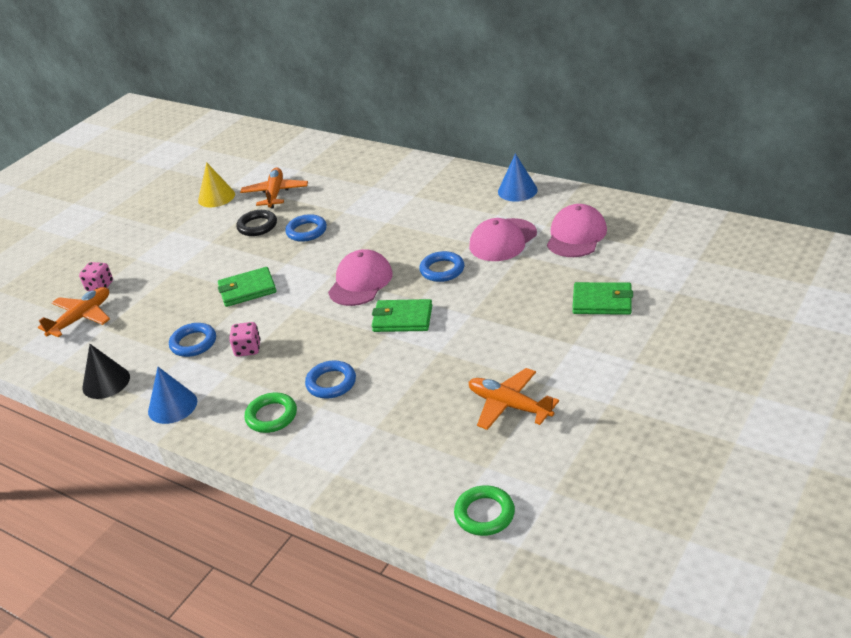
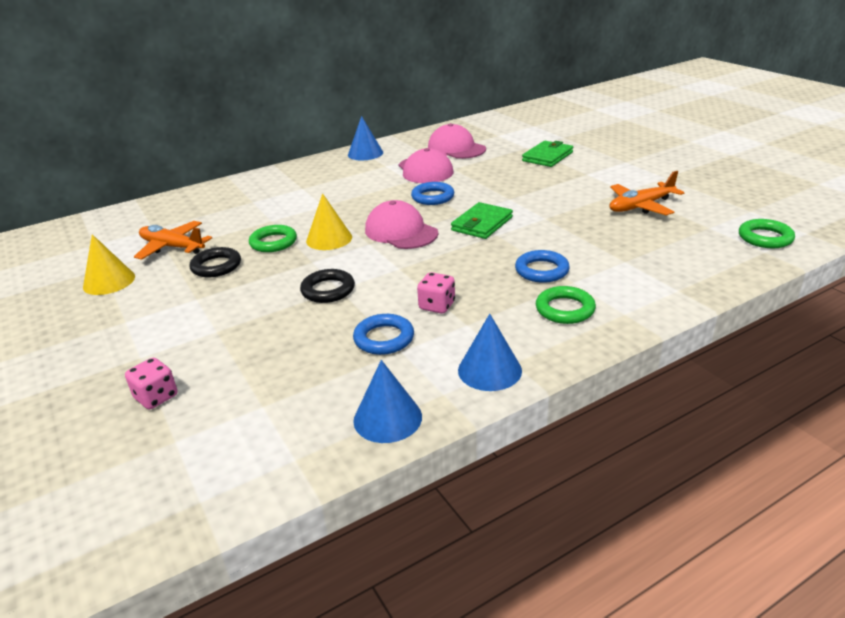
camera: 65 degrees left, 5 degrees down
(82, 318) = (209, 423): orange plane -> none
(106, 382) = (387, 418): black cone -> blue cone
(247, 290) = (328, 290): green wallet -> black ring
(306, 231) = (273, 242): blue ring -> green ring
(327, 253) = (329, 239): none -> yellow cone

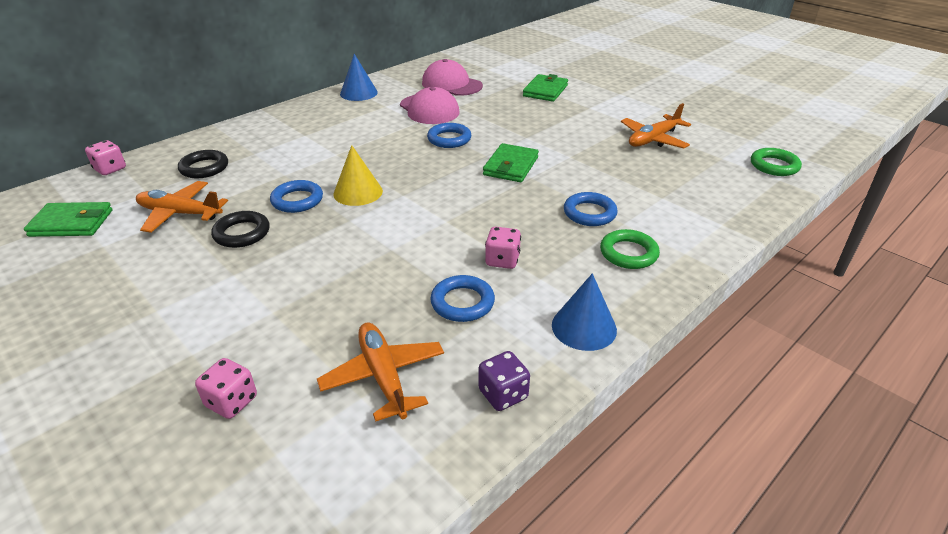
camera: 15 degrees left, 5 degrees up
(86, 249) = (72, 223): none -> green wallet
(109, 281) = (117, 262): yellow cone -> none
(131, 208) = (110, 169): none -> pink dice
(273, 242) = (297, 200): green ring -> blue ring
(288, 391) = (383, 376): none -> orange plane
(328, 290) = (380, 252): black ring -> black ring (204, 168)
(387, 418) = (503, 394): blue cone -> purple dice
(401, 232) = (432, 179): pink cap -> none

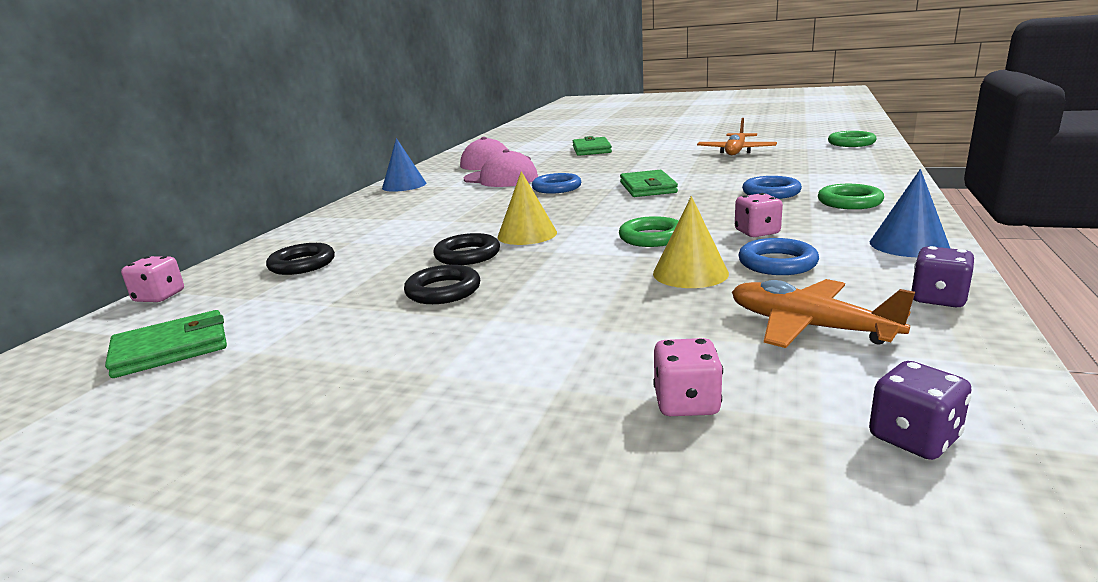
camera: 25 degrees left, 15 degrees down
(180, 213) = (330, 300): orange plane -> none
(296, 494) = (913, 438): none -> purple dice
(297, 200) = (467, 255): blue ring -> black ring
(394, 286) = (690, 273): none -> yellow cone
(427, 233) = (652, 237): none -> green ring

